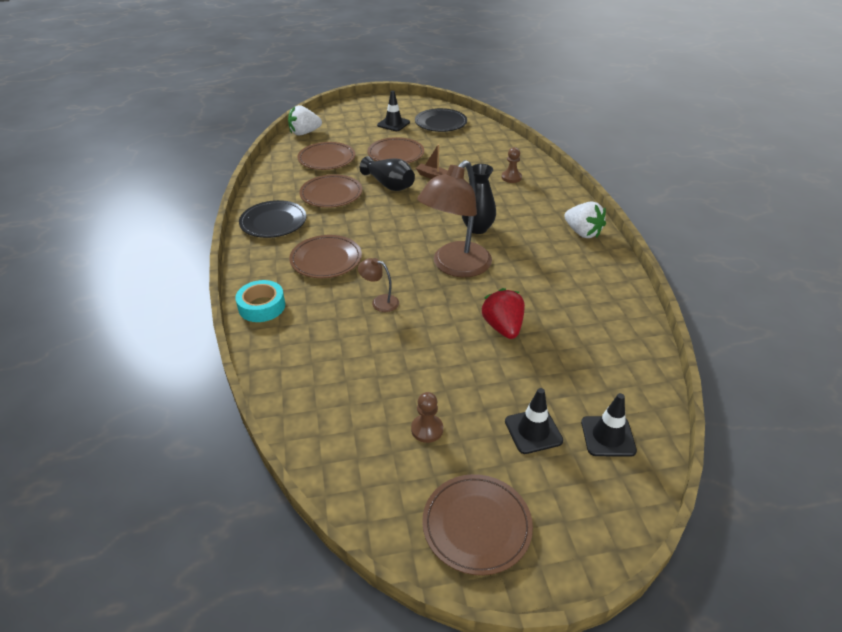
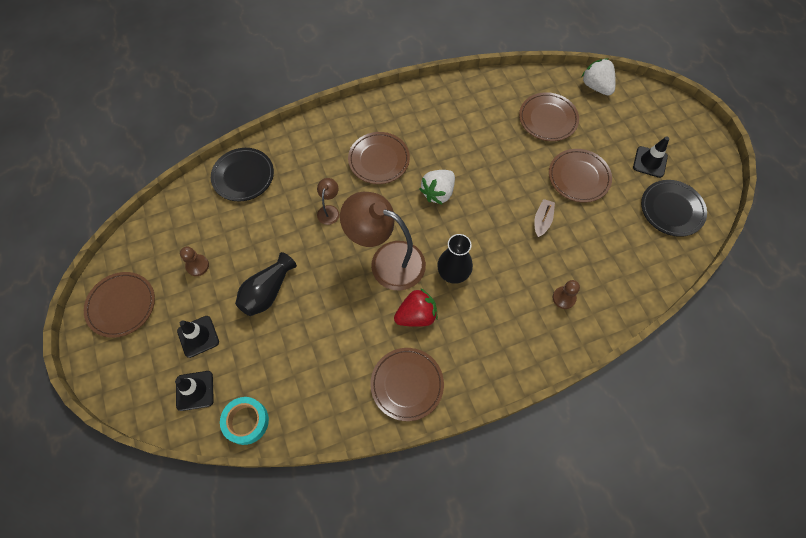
camera: 80 degrees right, 25 degrees up
(262, 306) = (313, 133): turquoise tape -> turquoise tape (246, 421)
(273, 222) = (425, 108): black plate -> black plate (243, 176)
(331, 194) = (482, 139): brown plate -> brown plate (407, 384)
(389, 185) = (513, 183): black vase -> black vase (267, 292)
(503, 327) = (309, 307): red strawberry -> red strawberry (416, 315)
(582, 233) = (468, 376): white strawberry -> white strawberry (438, 193)

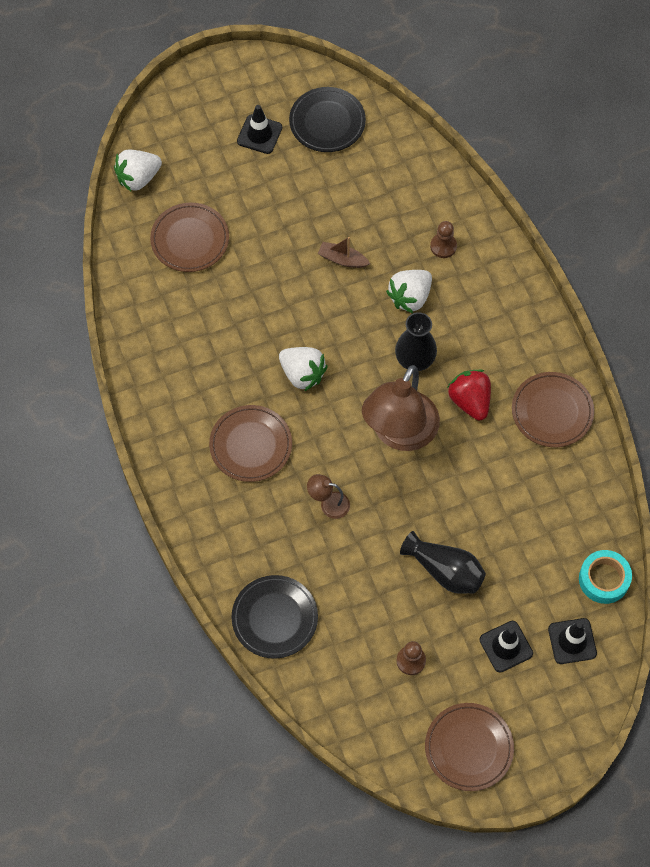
camera: 90 degrees left, 0 degrees up
(511, 270) = (410, 297): none -> white strawberry
(578, 177) = (281, 214): brown plate -> none

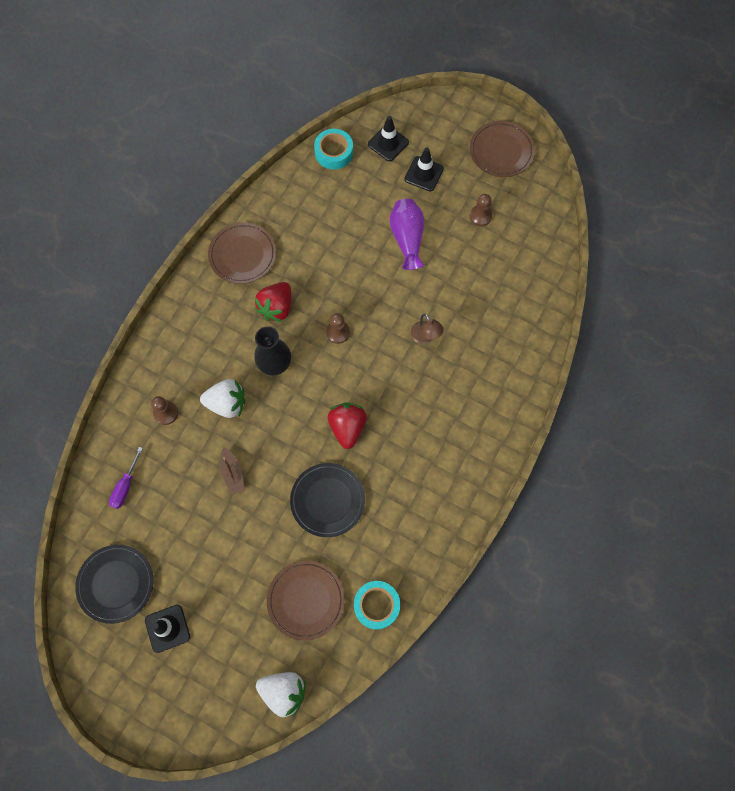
camera: 130 degrees left, 5 degrees up
(137, 285) = (376, 605): none -> turquoise tape
(251, 445) = (429, 418): brown plate -> none
(274, 618) = (528, 309): black plate -> black plate (327, 500)
(302, 374) = (347, 427): white strawberry -> red strawberry
(399, 433) = (338, 332): brown lamp -> brown pawn
(403, 176) = (125, 487): none -> purple screwdriver
(445, 571) = (407, 238): black vase -> purple vase

